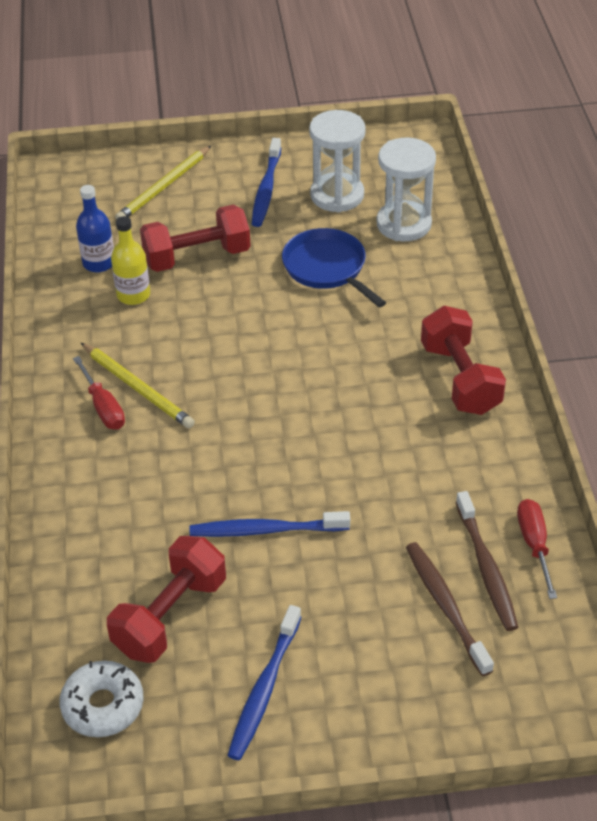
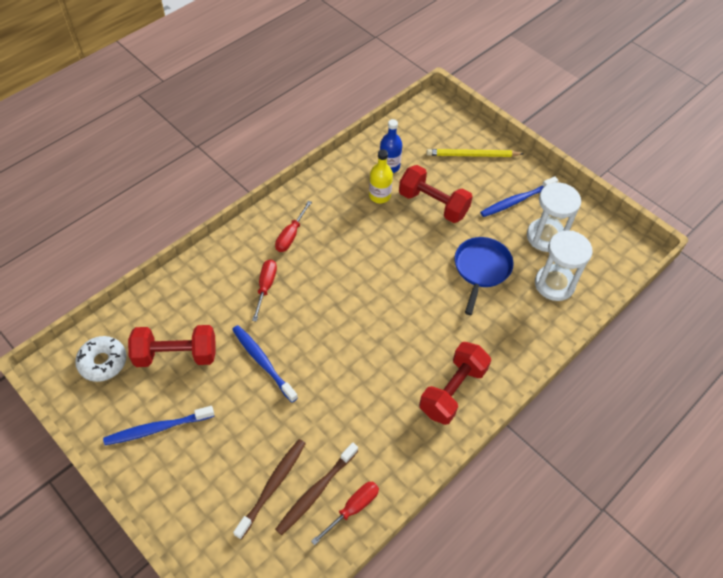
camera: 50 degrees right, 10 degrees up
(138, 388) = (316, 241): yellow pencil -> none
(156, 471) = (265, 287): none -> red screwdriver

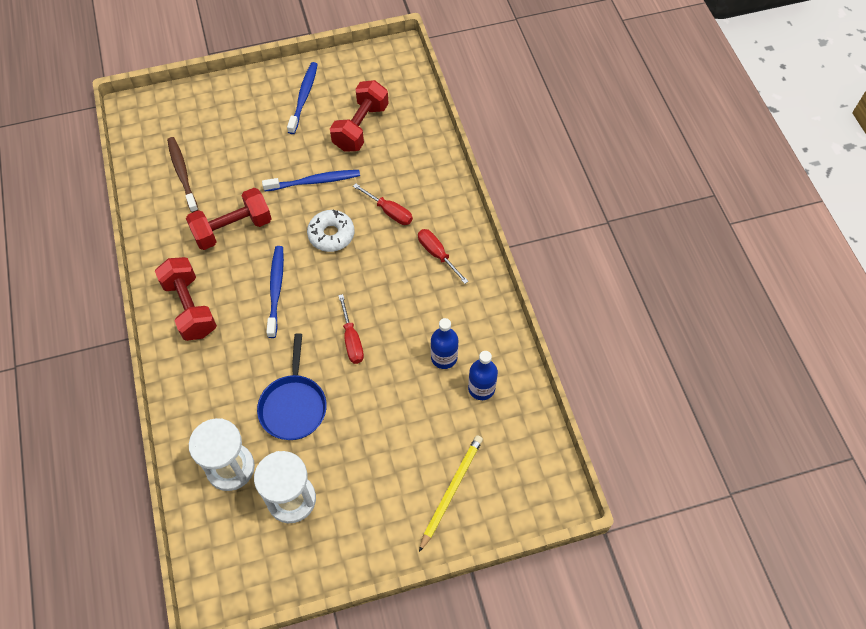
camera: 120 degrees right, 5 degrees up
(103, 362) = (385, 81): white donut -> white donut (331, 235)
(273, 486) = (207, 150): brown toothbrush -> none
(352, 509) = (152, 191): red screwdriver -> red screwdriver (351, 340)
(379, 196) = (444, 357): yellow bottle -> blue bottle
(433, 204) = (402, 405): red dumbbell -> red dumbbell (232, 229)
(481, 269) = (293, 406): blue pan -> blue pan turned 45 degrees clockwise
(516, 201) = (357, 499): blue toothbrush -> blue toothbrush (276, 289)

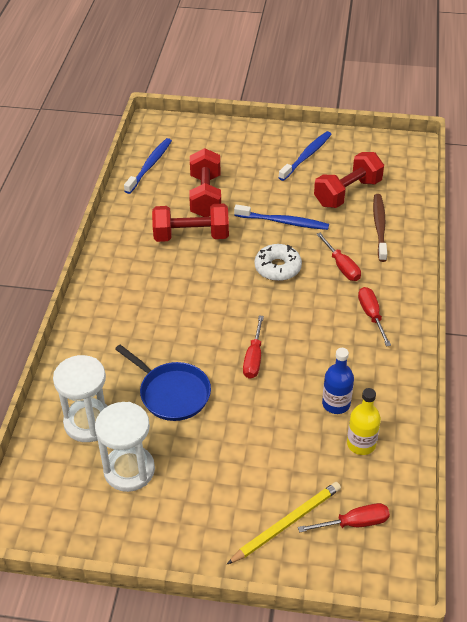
camera: 25 degrees right, 15 degrees down
(182, 173) = (170, 182): brown toothbrush -> brown toothbrush (379, 227)
(190, 307) = (122, 284): red dumbbell -> red dumbbell (205, 196)
(276, 289) = (205, 294): blue toothbrush -> blue toothbrush (150, 165)
(293, 406) = (172, 393): blue pan -> blue pan turned 75 degrees counterclockwise
(481, 388) = (361, 444): blue bottle -> yellow bottle
(506, 466) = (354, 523): none -> red screwdriver

